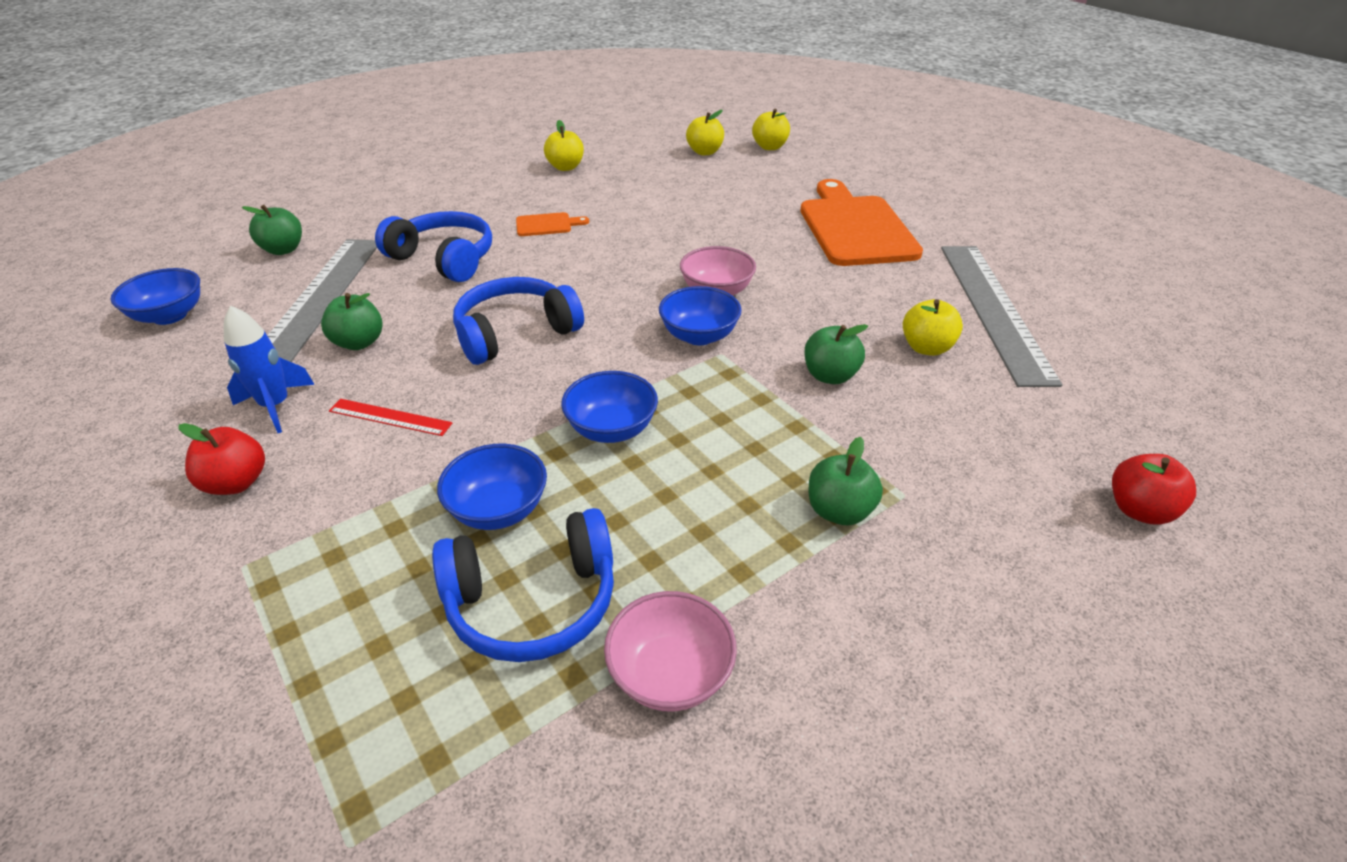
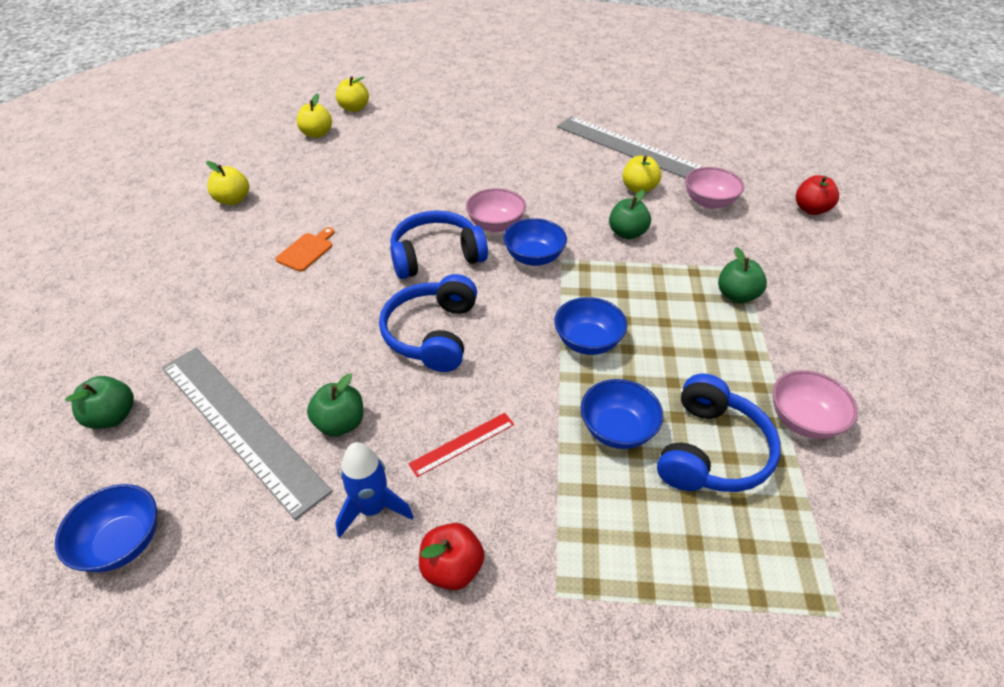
camera: 50 degrees left, 5 degrees up
(444, 259) = (279, 325): blue headphones -> blue headphones (436, 256)
(855, 227) = (497, 138): orange cutting board -> none
(992, 411) = (709, 202): none -> pink bowl

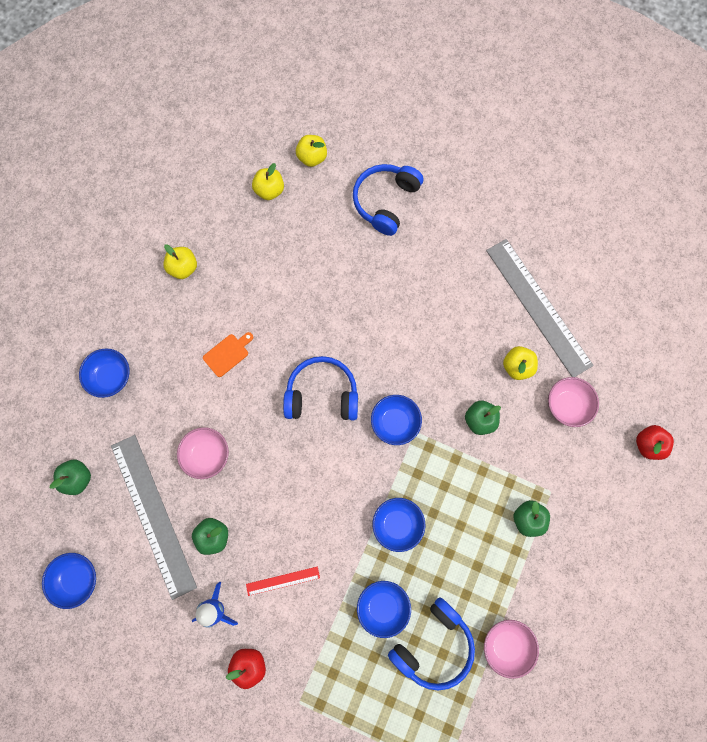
camera: 20 degrees right, 30 degrees up
(153, 304) = (111, 377): none -> blue bowl
(433, 334) = (294, 477): blue headphones -> blue headphones (386, 202)
(496, 225) = (380, 373): pink bowl -> pink bowl (207, 455)

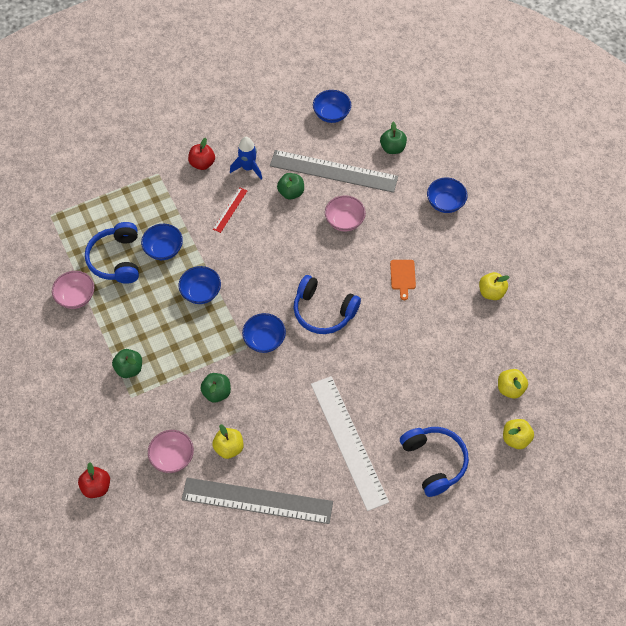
camera: 130 degrees right, 15 degrees down
(322, 395) = (323, 311): blue headphones -> blue headphones turned 75 degrees clockwise
(426, 277) = (348, 441): none -> white ruler

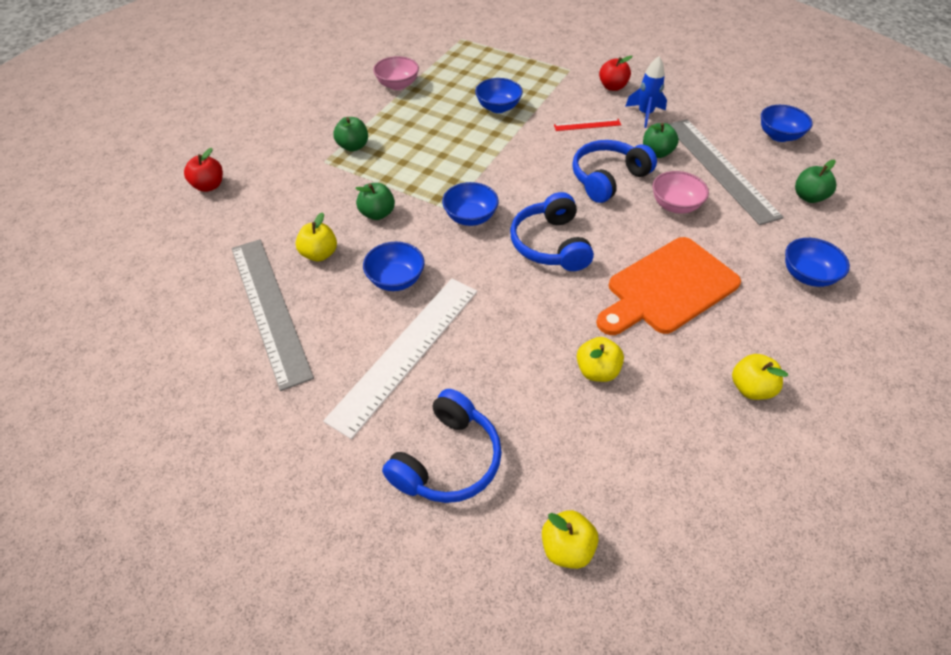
camera: 55 degrees right, 10 degrees down
(117, 259) = (458, 88): blue headphones -> blue headphones (608, 178)
(172, 457) = (277, 219): pink bowl -> none
(201, 292) = (478, 150): blue bowl -> blue bowl (396, 280)
(403, 276) = (668, 288): orange cutting board -> orange cutting board, size x2.35
(510, 388) = (637, 493): yellow apple -> yellow apple (597, 371)

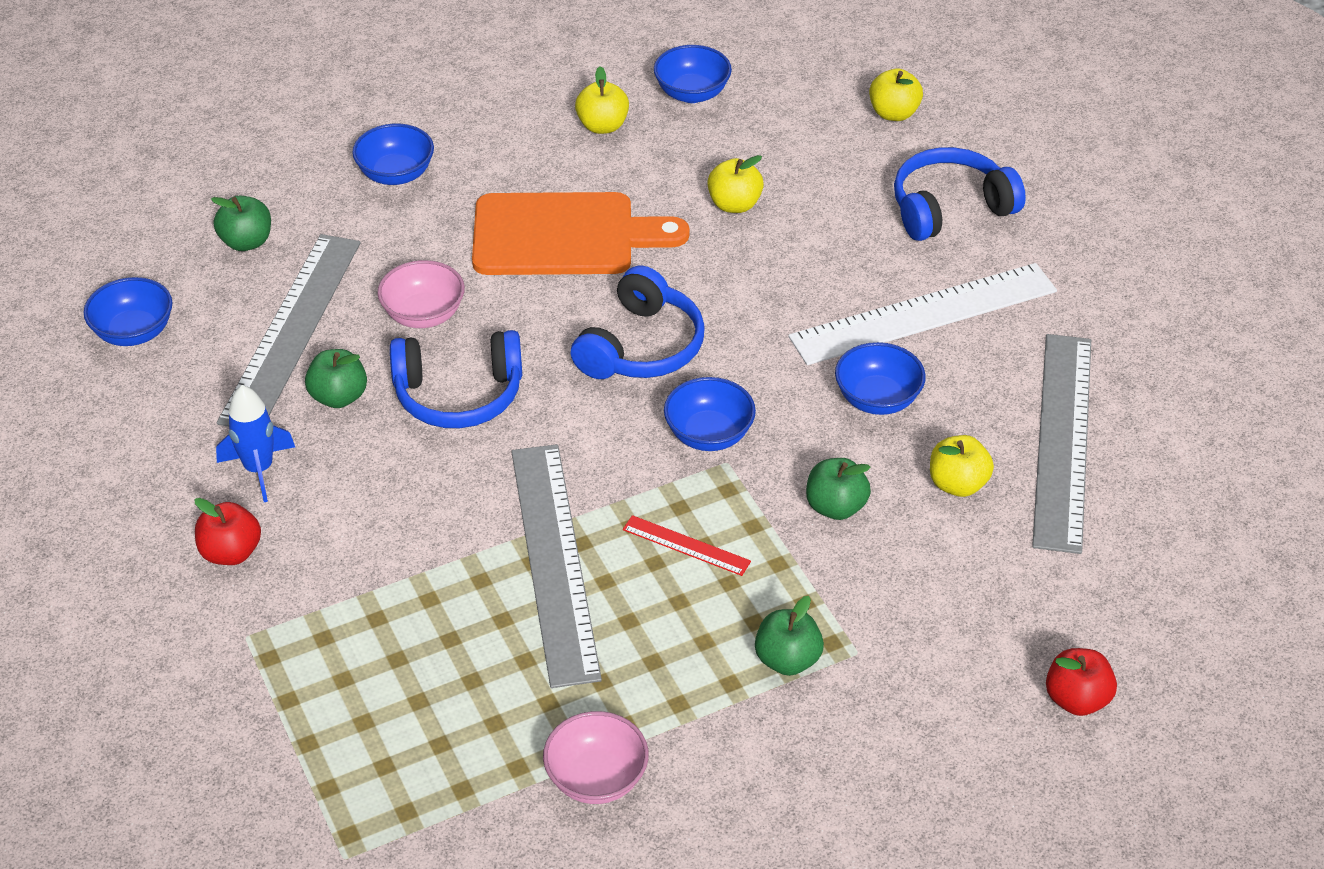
camera: 145 degrees left, 5 degrees down
(486, 137) = (554, 561): none -> grey ruler
(498, 107) = (471, 614): blue bowl -> blue bowl (692, 93)
(587, 125) = (372, 498): red ruler -> red ruler (686, 545)

